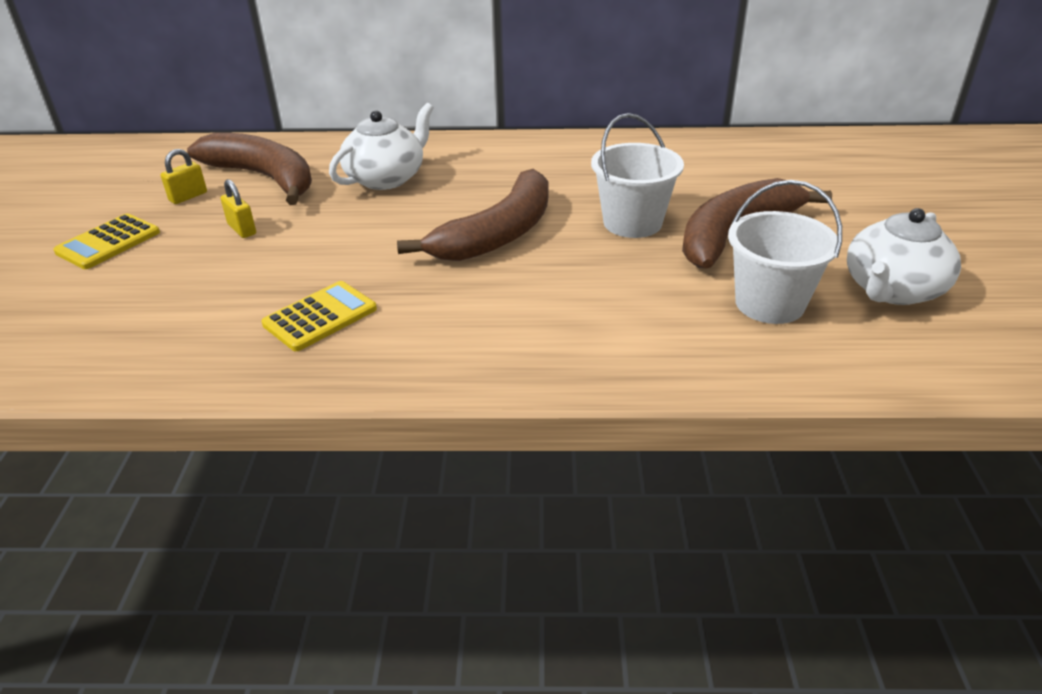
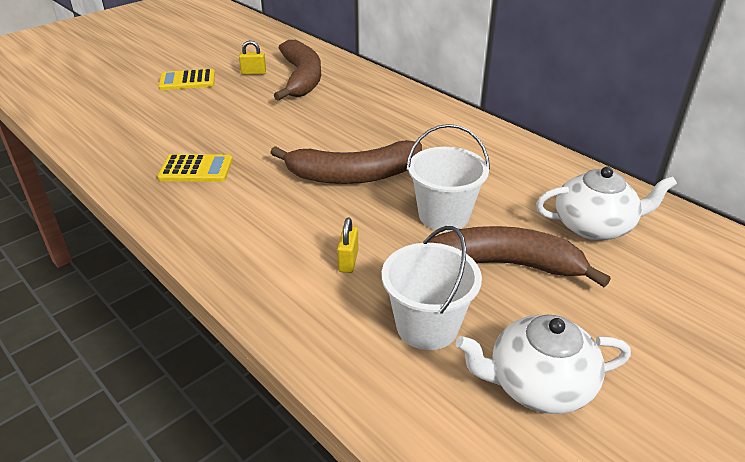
camera: 45 degrees right, 0 degrees up
(242, 229) = (245, 103): yellow padlock -> yellow padlock (348, 261)
(386, 178) = (357, 109): white teapot -> white teapot (594, 226)

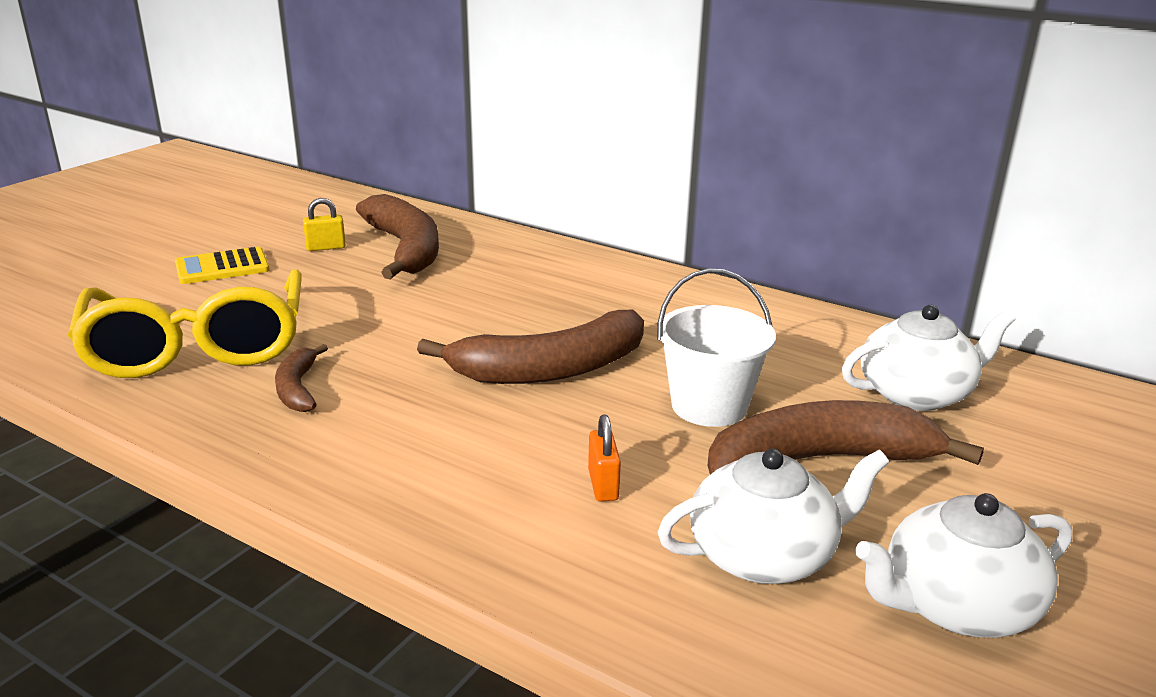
camera: 15 degrees left, 10 degrees down
(152, 133) = (198, 346): none -> yellow glasses
(196, 169) = (298, 389): yellow calculator -> brown banana
(348, 261) = (603, 485): yellow padlock -> orange padlock
(427, 326) = (764, 555): white bucket -> white teapot

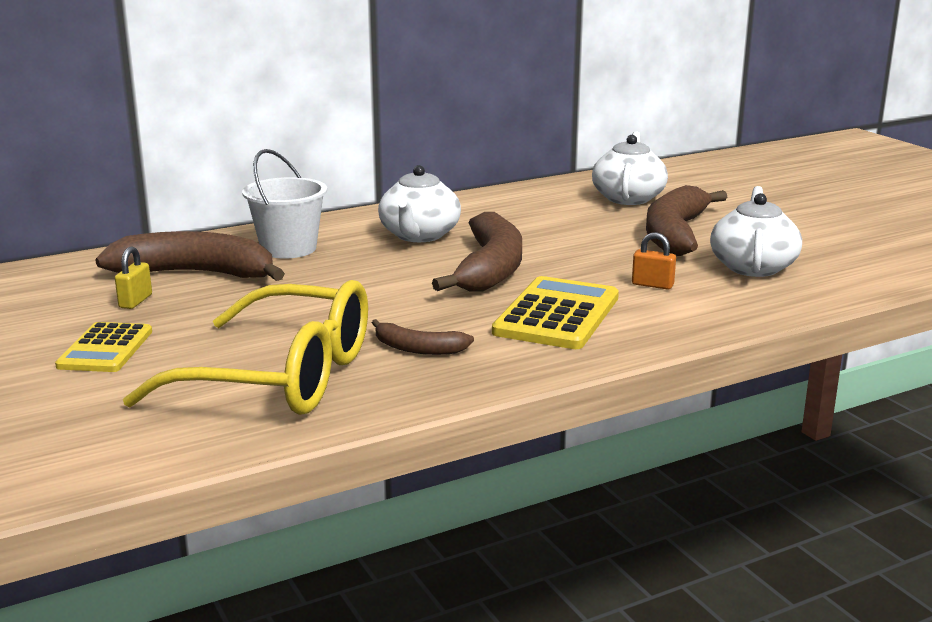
camera: 60 degrees left, 5 degrees down
(445, 442) = (556, 315): none -> yellow calculator
(709, 406) = (589, 242): white bucket -> white bucket (288, 248)
(956, 606) = (820, 243): white teapot -> white teapot (419, 235)

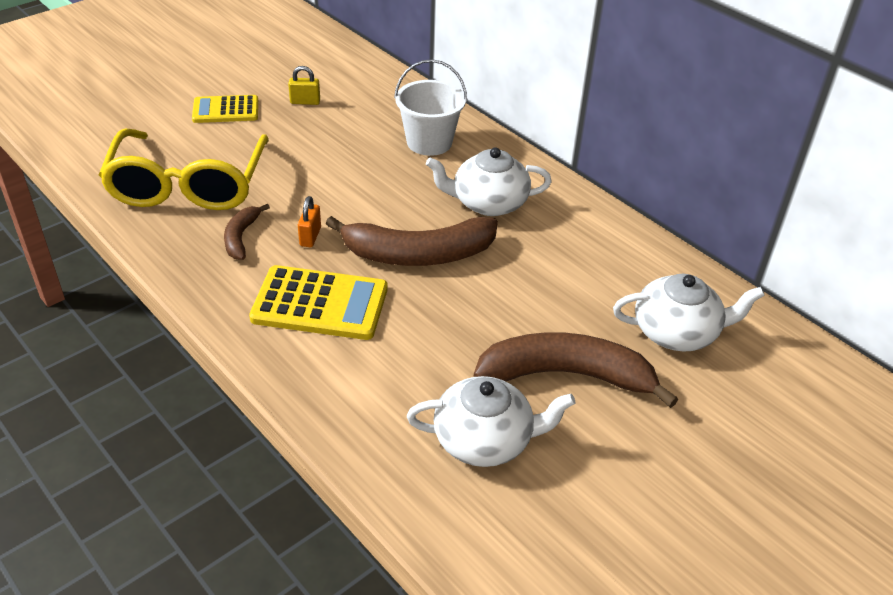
camera: 75 degrees right, 20 degrees up
(196, 274) = (362, 113): brown banana -> none
(652, 285) = (407, 362): orange padlock -> orange padlock (310, 237)

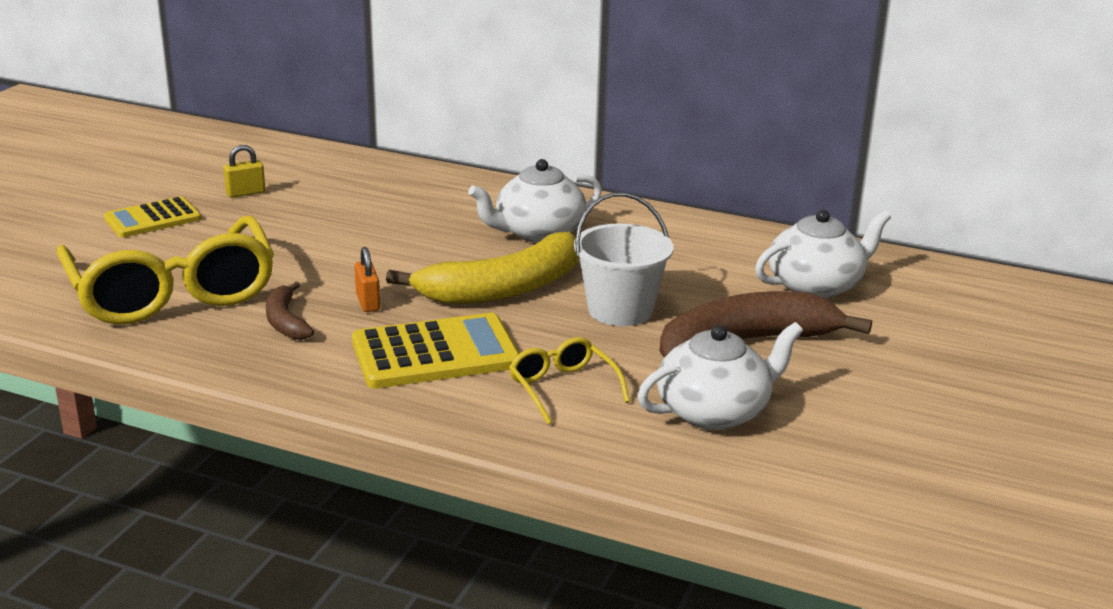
camera: 25 degrees left, 15 degrees down
(386, 372) = (563, 388): none -> yellow glasses
(418, 254) = (503, 288): brown banana -> yellow banana
(429, 142) = (425, 198): white bucket -> white bucket (620, 310)

